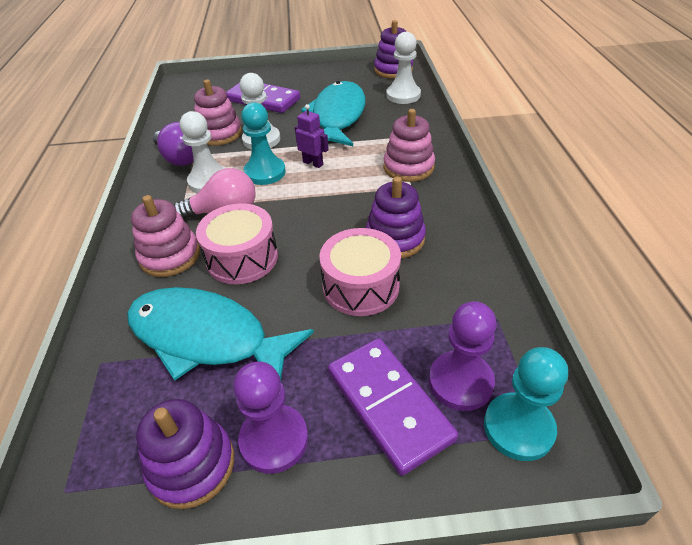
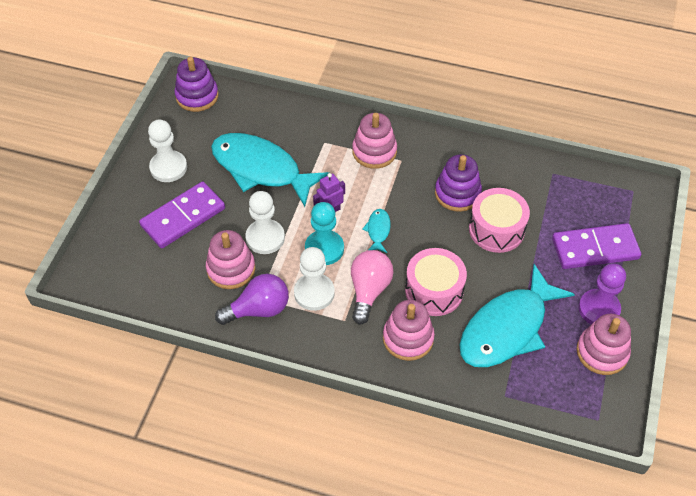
camera: 70 degrees left, 10 degrees up
(192, 465) = (602, 352): purple stacking toy -> pink stacking toy
(305, 197) = (378, 230): none -> turquoise fish
(403, 95) = (254, 109): white pawn -> white pawn (168, 167)
(460, 382) = (591, 210): purple pawn -> none
(518, 428) = (627, 200): turquoise pawn -> none

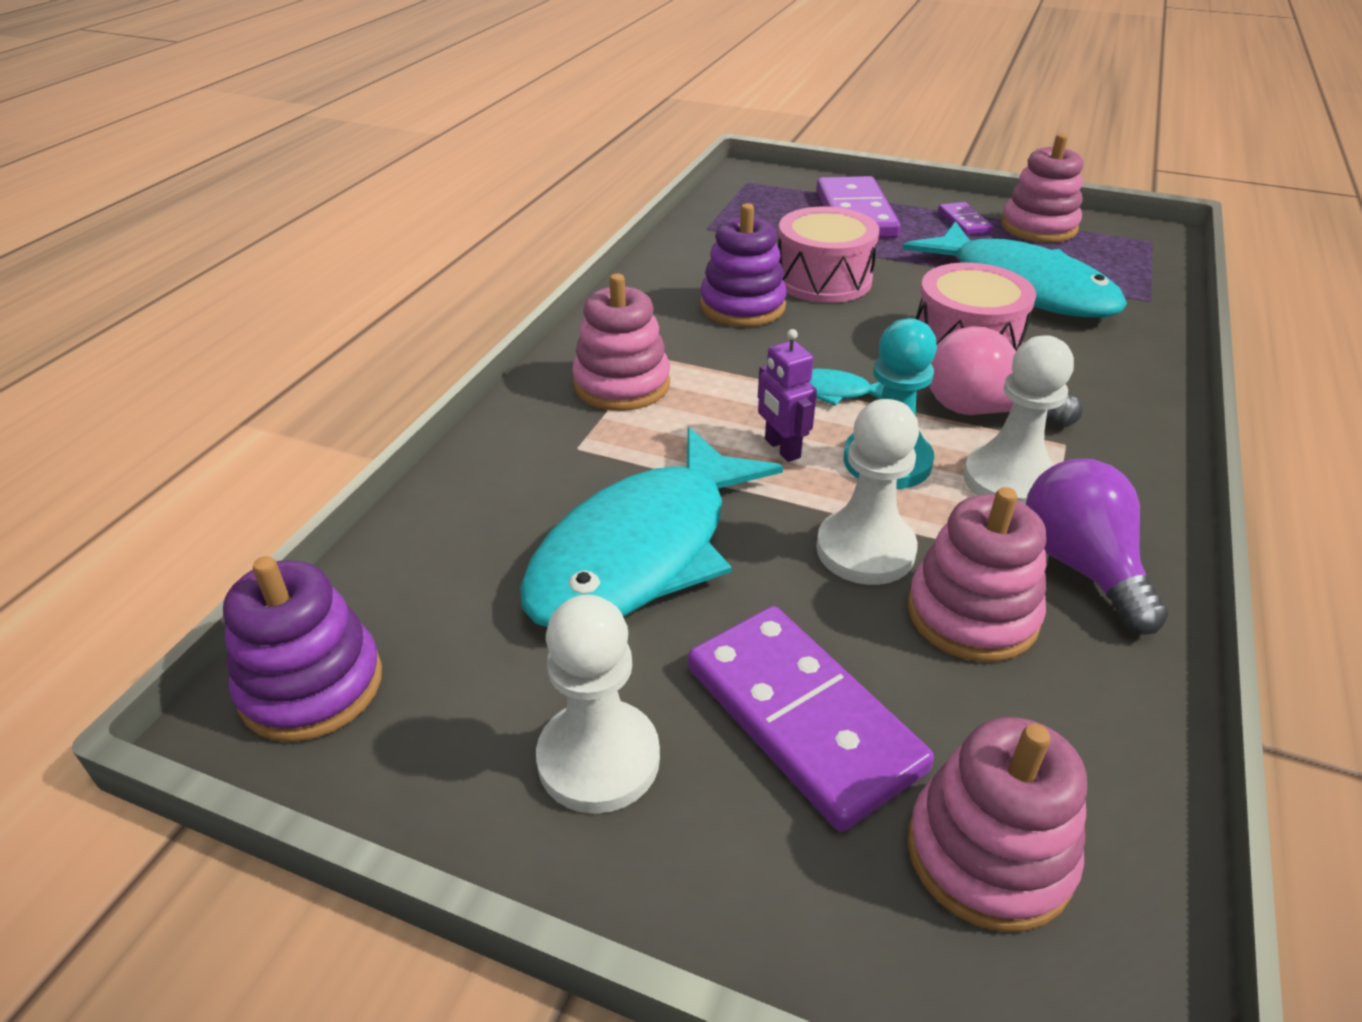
camera: 85 degrees left, 15 degrees down
(408, 338) = (1079, 376): pink stacking toy -> pink stacking toy (989, 854)
(599, 309) = (964, 222): purple pawn -> purple domino

